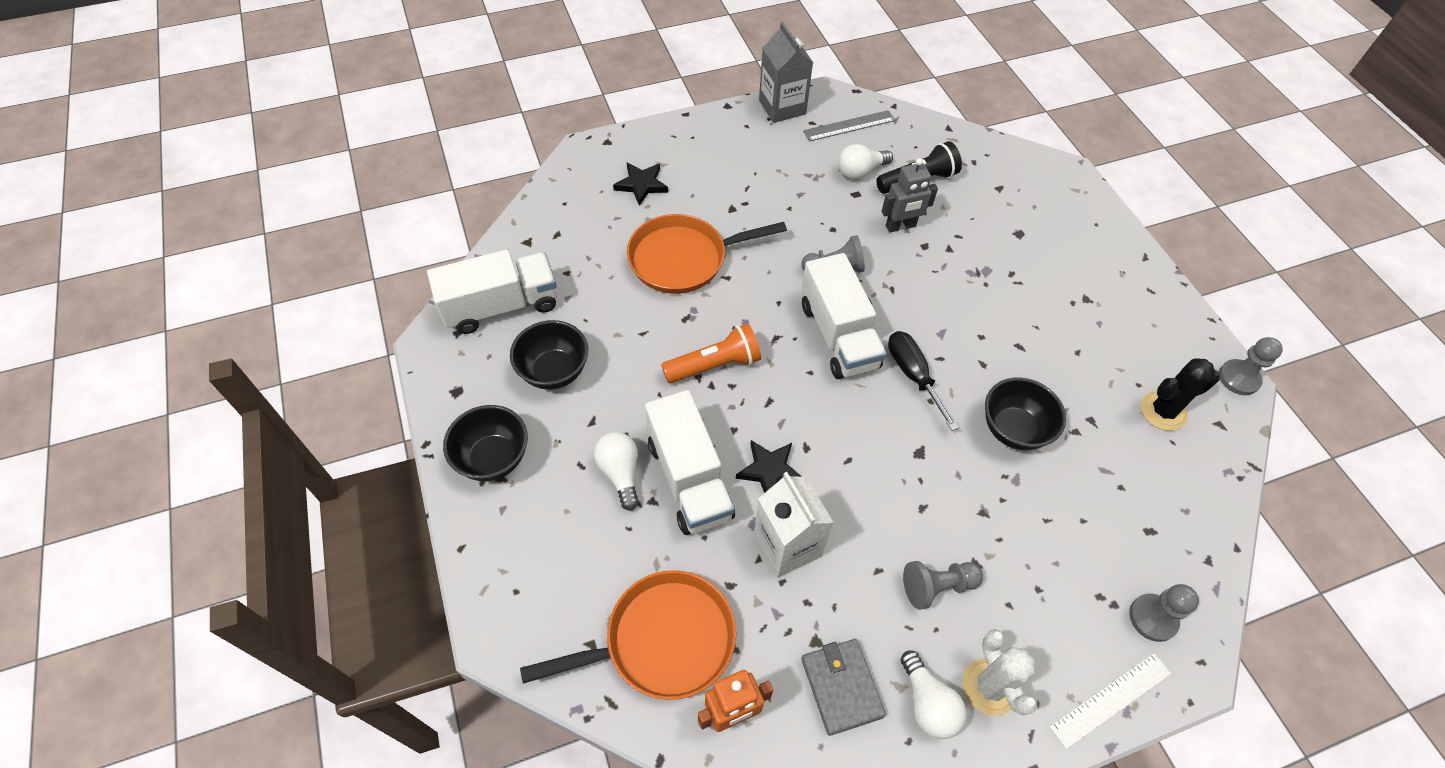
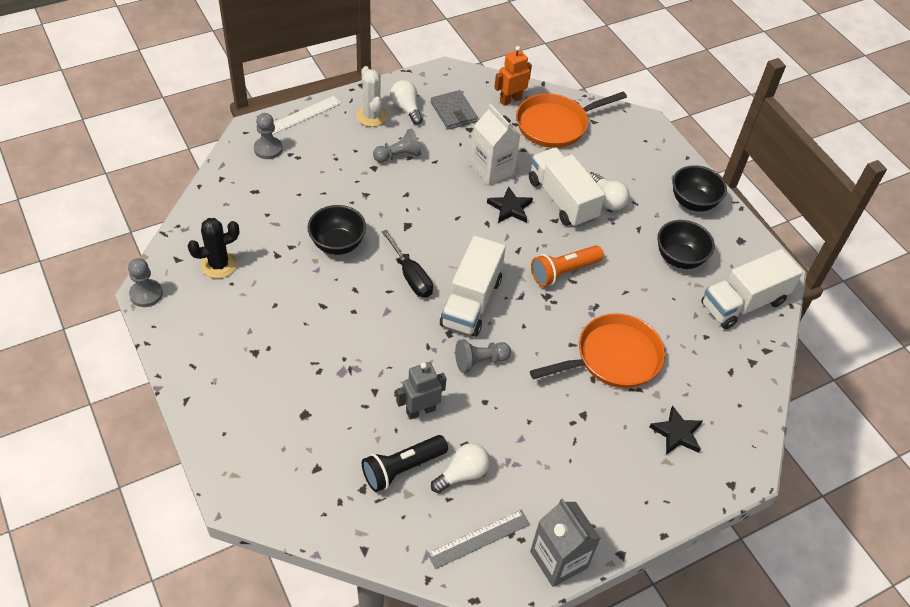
camera: 170 degrees right, 5 degrees down
(838, 335) = (471, 302): white truck -> white truck turned 135 degrees counterclockwise

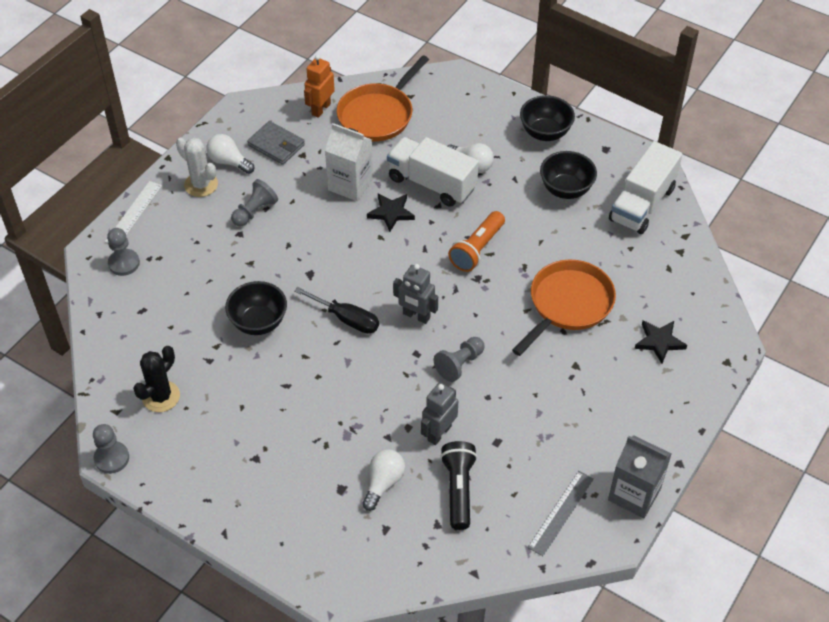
camera: 25 degrees left, 0 degrees up
(402, 468) = (458, 489): black flashlight -> black flashlight turned 150 degrees clockwise
(462, 474) = (511, 467): white light bulb -> white light bulb (383, 483)
(471, 302) = (416, 316): white truck -> grey robot

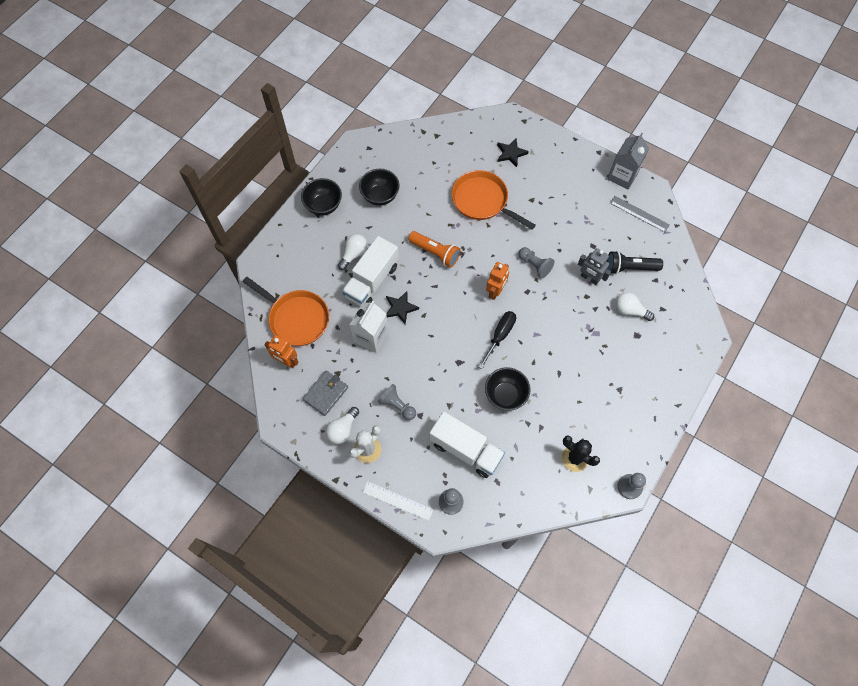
camera: 90 degrees left, 15 degrees up
(416, 316) = (495, 291): grey robot -> orange robot
(642, 204) = (395, 152): white truck -> white truck (466, 450)

